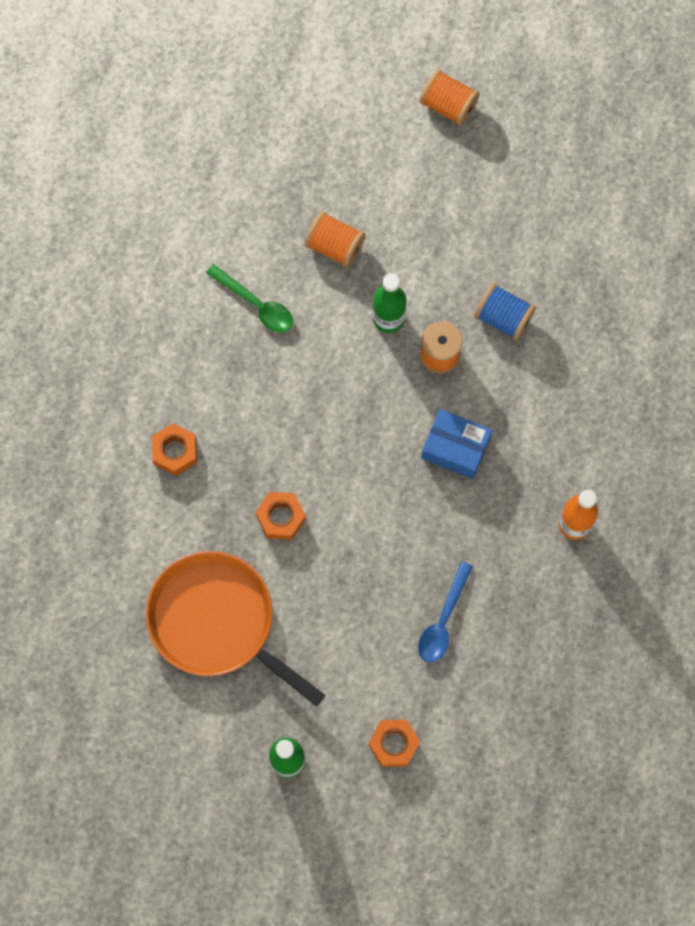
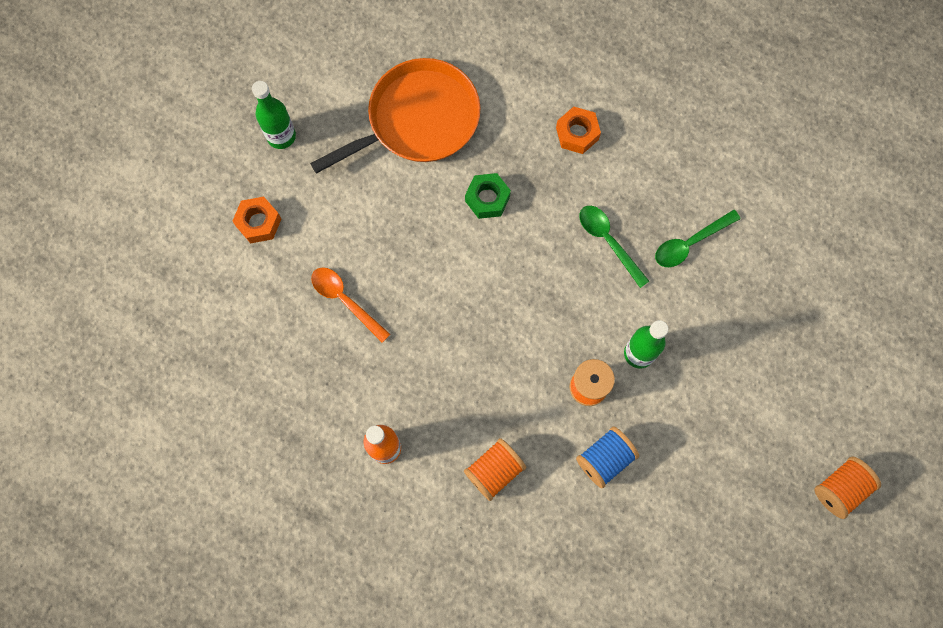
camera: 110 degrees right, 0 degrees up
(281, 517) = (487, 199): orange nut -> green nut
(283, 383) = (608, 241): none -> green spoon
(335, 246) = (725, 330): orange spool -> orange spool (494, 471)
(443, 620) = (345, 300): blue spoon -> orange spoon
(455, 448) = (495, 368): blue box -> none

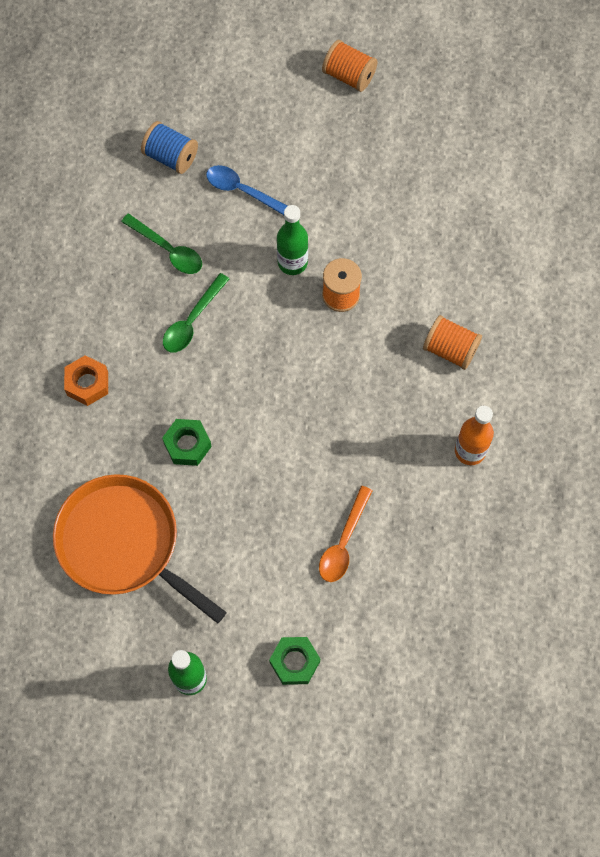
camera: 110 degrees left, 5 degrees down
(259, 222) = (294, 662): orange nut -> green nut
(604, 459) = (400, 262): blue spool -> blue spool (171, 156)
(732, 334) = (243, 191): none -> blue spoon

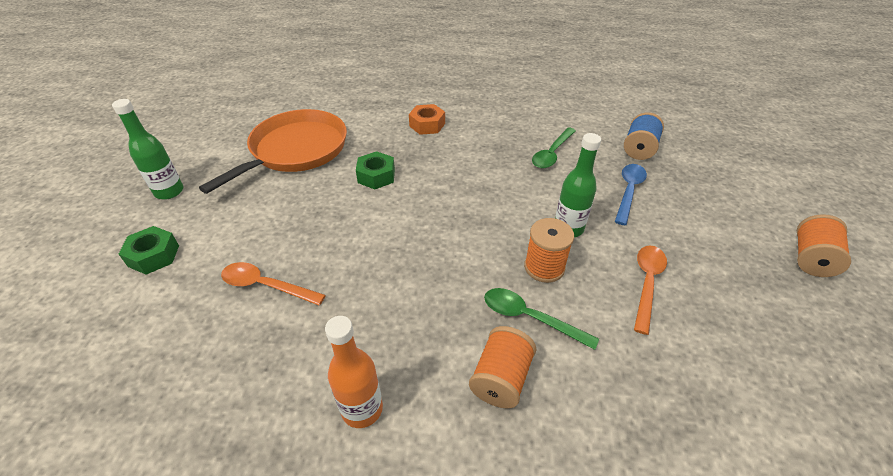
camera: 85 degrees right, 25 degrees down
(192, 320) = (490, 170): green spoon -> green spoon (530, 317)
(366, 216) = (647, 283): none -> orange spoon

